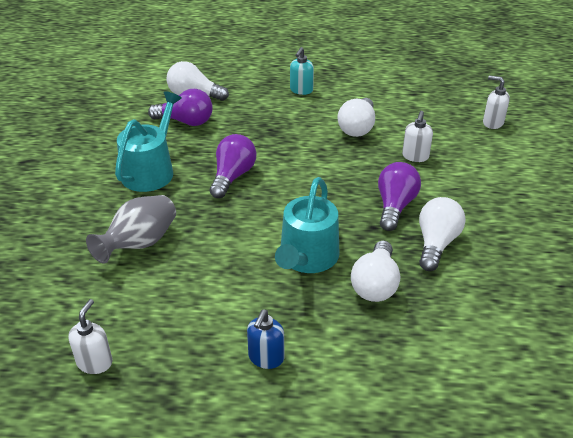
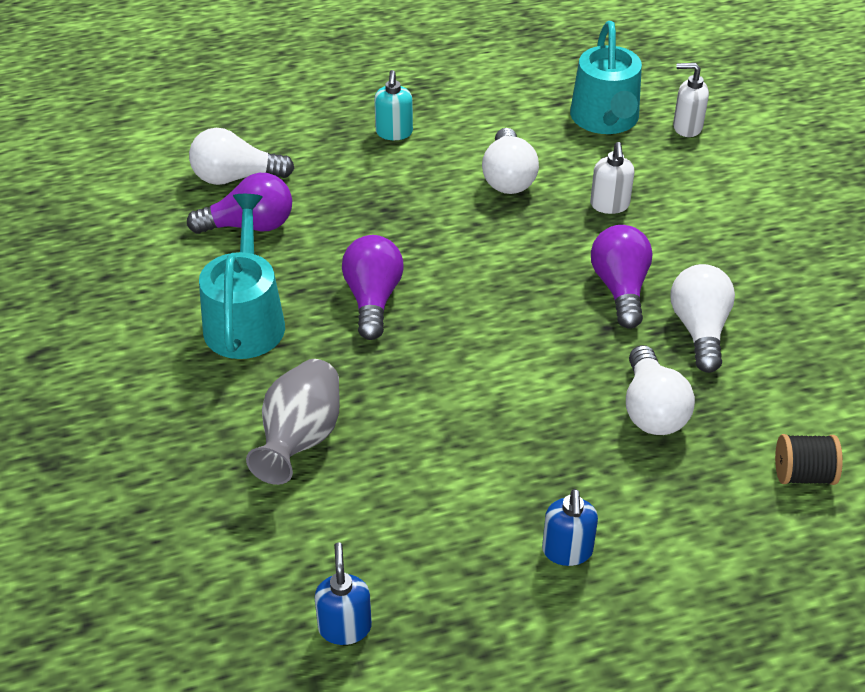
camera: 20 degrees left, 5 degrees up
(95, 362) = (345, 627): white soap dispenser -> blue soap dispenser
(307, 258) = (544, 396): turquoise watering can -> turquoise watering can (606, 119)
(462, 355) = (803, 474): none -> black spool

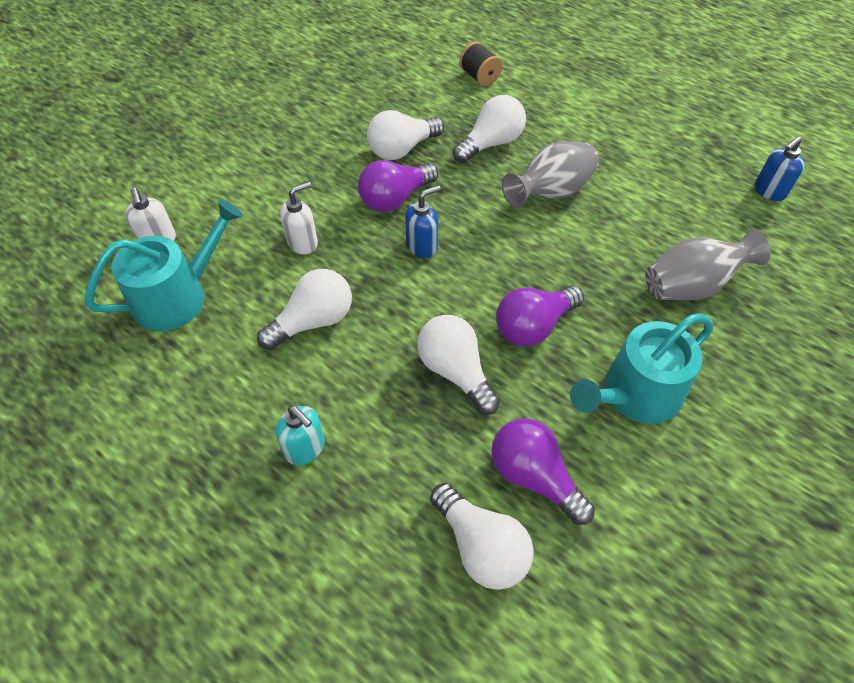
camera: 125 degrees left, 10 degrees up
(378, 231) = (455, 372): none -> white light bulb
(394, 133) = (305, 448): turquoise soap dispenser -> turquoise soap dispenser turned 75 degrees clockwise
(526, 413) = (550, 193): none -> grey vase
(567, 551) = (624, 135): blue soap dispenser -> blue soap dispenser (422, 246)

